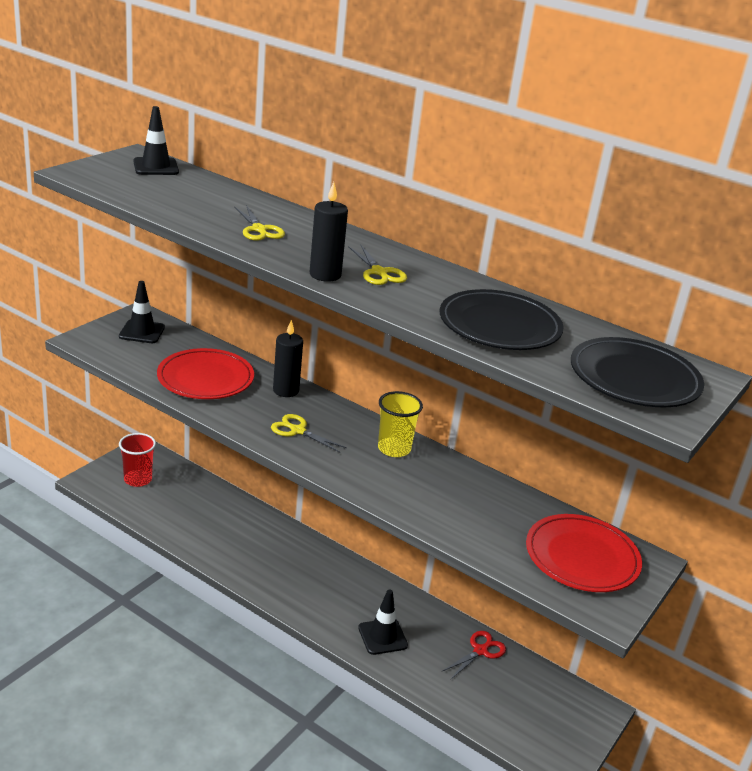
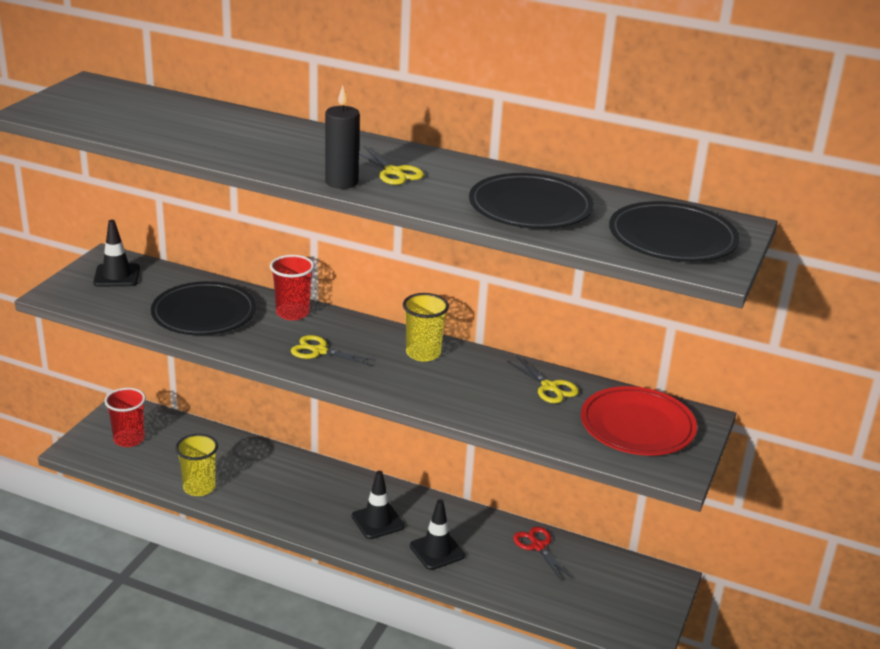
camera: 10 degrees left, 0 degrees up
(156, 167) = (116, 94): black traffic cone -> black traffic cone (377, 521)
(184, 535) = (199, 487): none -> yellow cup
(205, 378) = (204, 313): red plate -> black plate
(259, 229) = (254, 145): yellow scissors -> yellow scissors (549, 387)
(286, 390) = (292, 313): black candle -> red cup
(480, 651) = (538, 546): red scissors -> red scissors turned 60 degrees counterclockwise

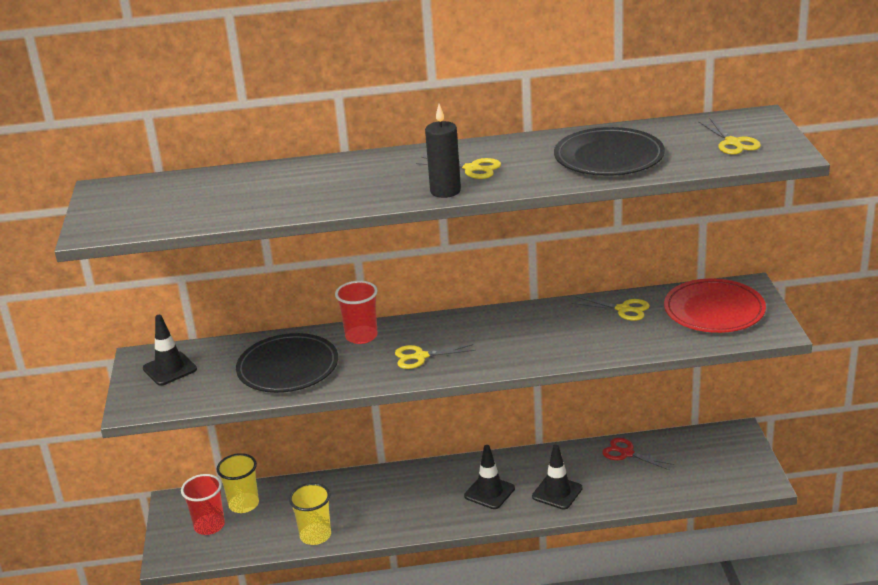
camera: 25 degrees left, 0 degrees up
(423, 353) = (502, 324): yellow cup -> yellow cup (244, 504)
(672, 238) = (732, 143): black plate -> yellow scissors

